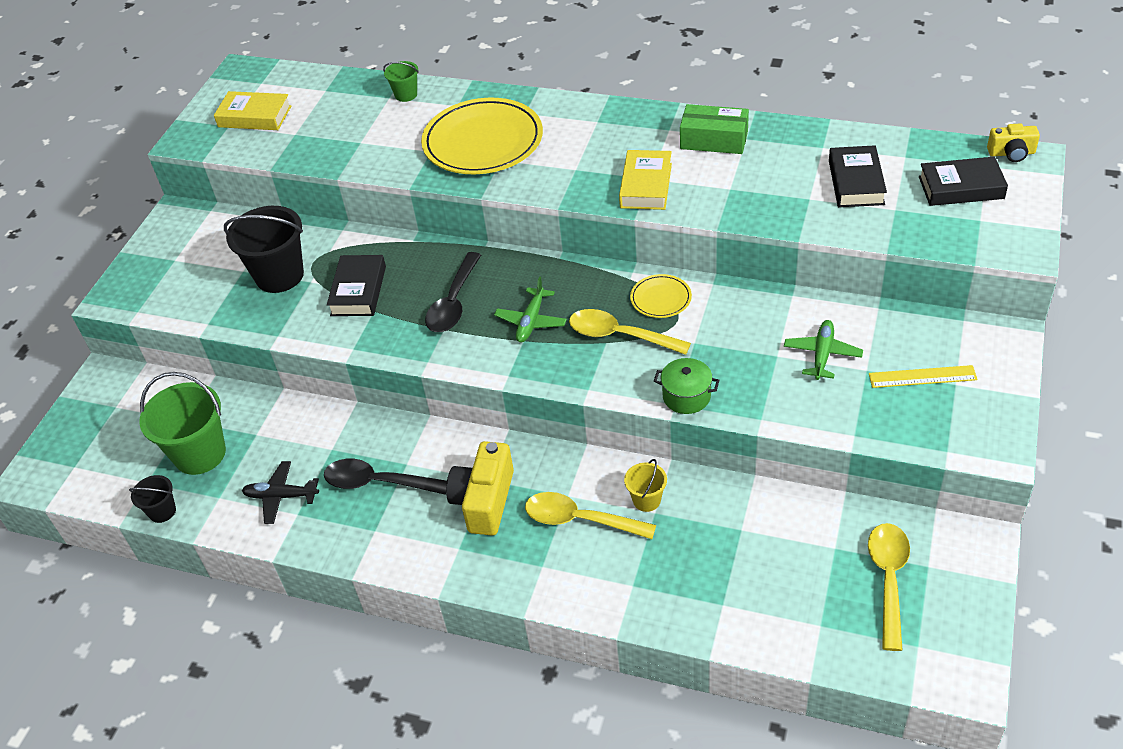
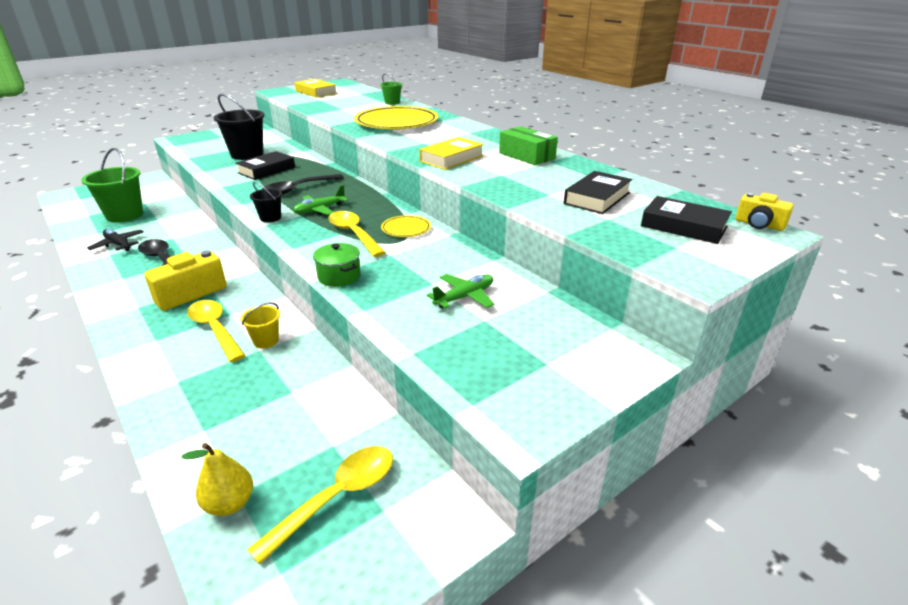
camera: 30 degrees right, 15 degrees down
(162, 511) = (71, 227): black bucket -> black bucket (270, 218)
(825, 634) = (230, 503): none -> yellow pear
(922, 377) = (524, 345): yellow ruler -> none

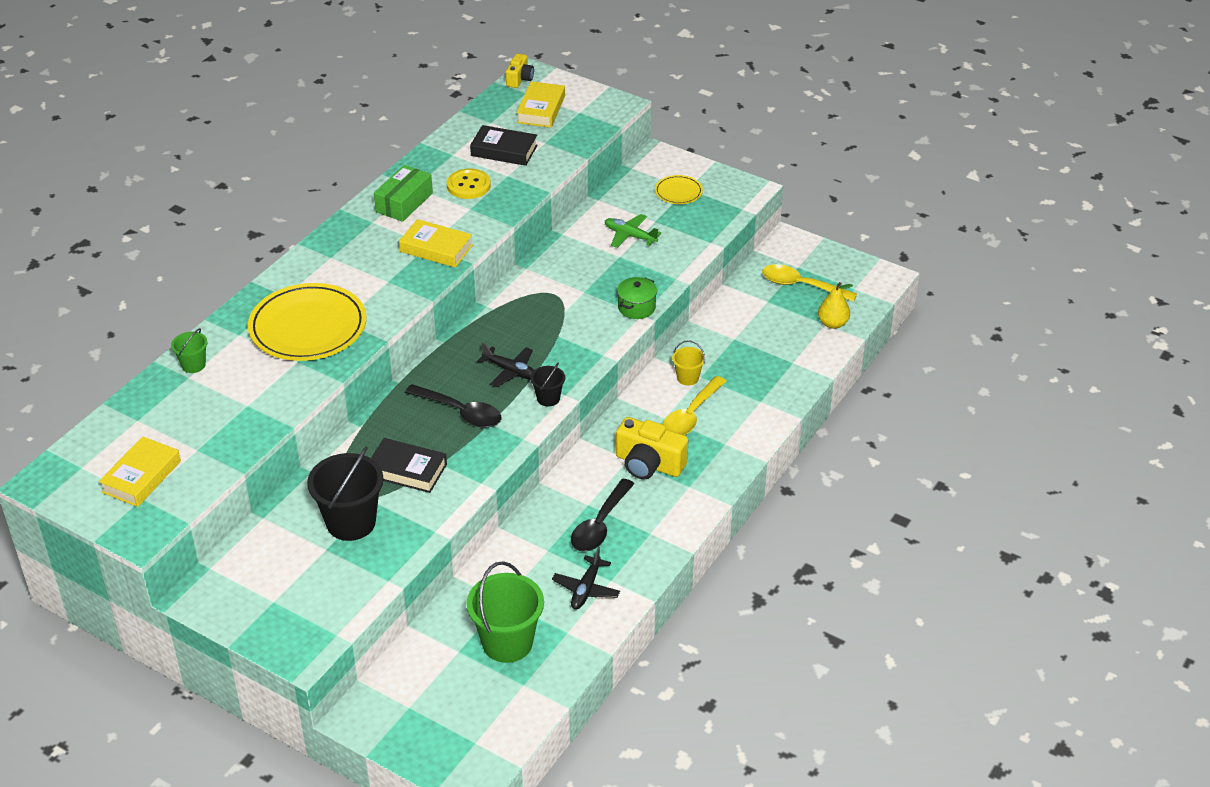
camera: 110 degrees left, 10 degrees up
(319, 210) = (511, 371): green plane -> black plane
(353, 234) = (555, 327): yellow spoon -> none
(406, 229) = (527, 297): yellow plate -> yellow plate (678, 192)
(539, 178) = (468, 185): none -> yellow button
(683, 226) = (541, 109): black book -> yellow book

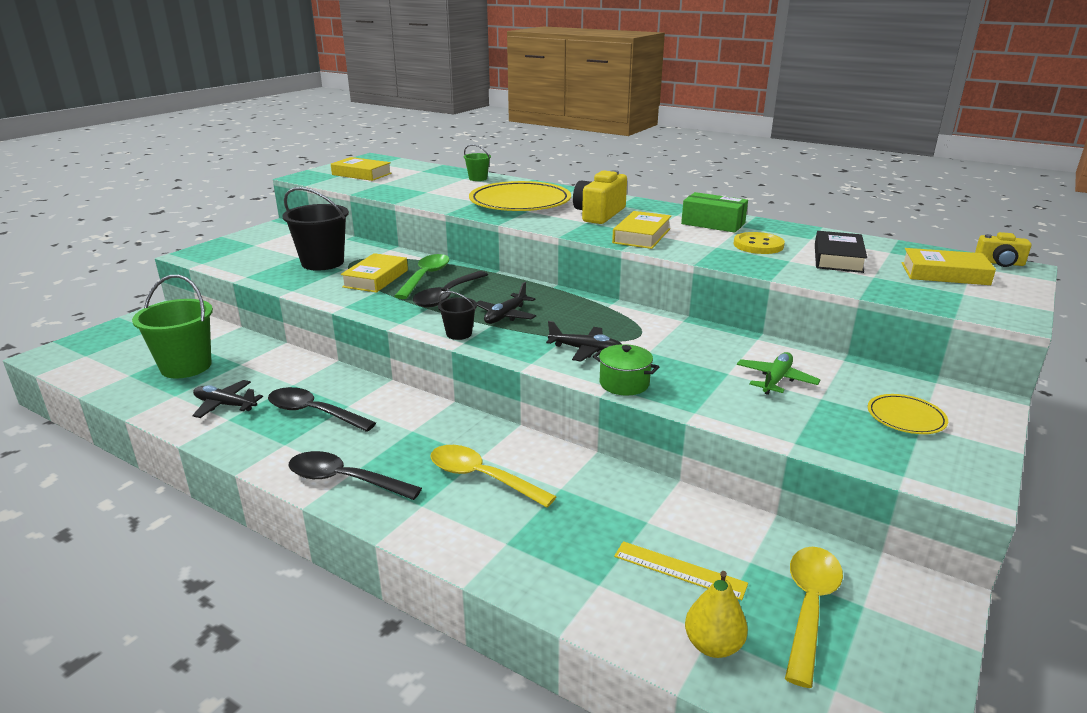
camera: 90 degrees right, 15 degrees down
(407, 432) = (425, 277): none -> green spoon
(407, 470) = (376, 278): black book -> yellow book
(581, 324) = (586, 350): none -> black plane
(649, 464) = (399, 444): yellow camera -> yellow camera (599, 214)
(687, 378) = (557, 476): yellow bucket -> none
(697, 488) = (344, 480): none -> black spoon
(777, 329) = (679, 570): none -> yellow ruler

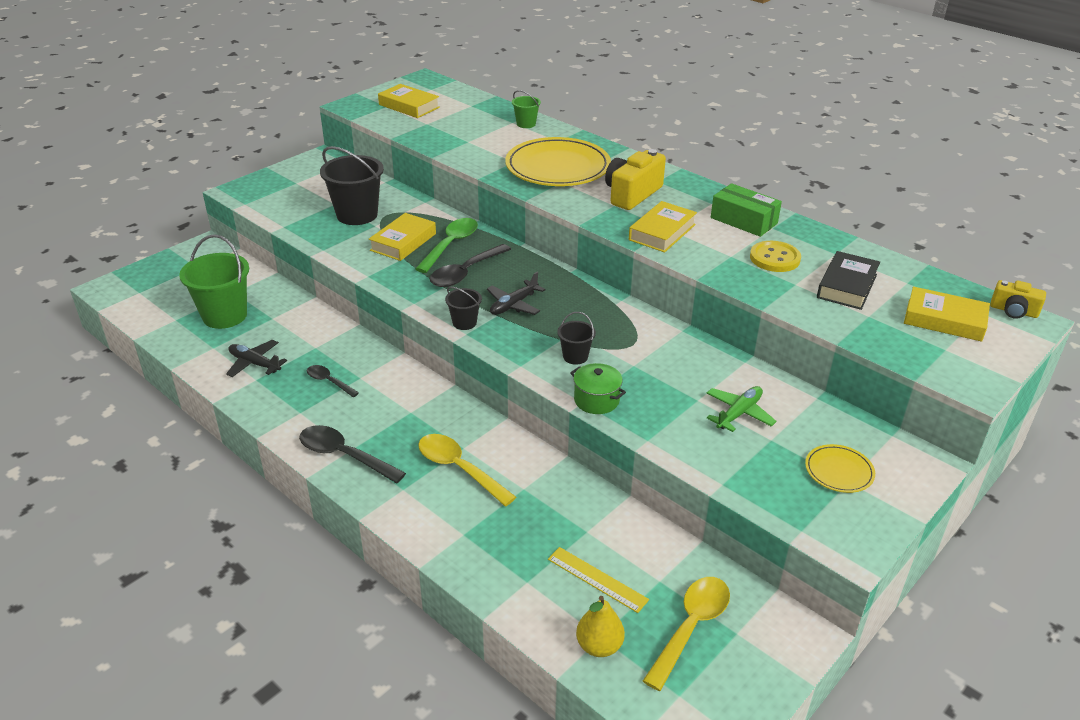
camera: 10 degrees right, 10 degrees up
(313, 412) = (329, 381): black spoon -> black spoon, size x0.59
(586, 350) = (575, 356): black plane -> black bucket

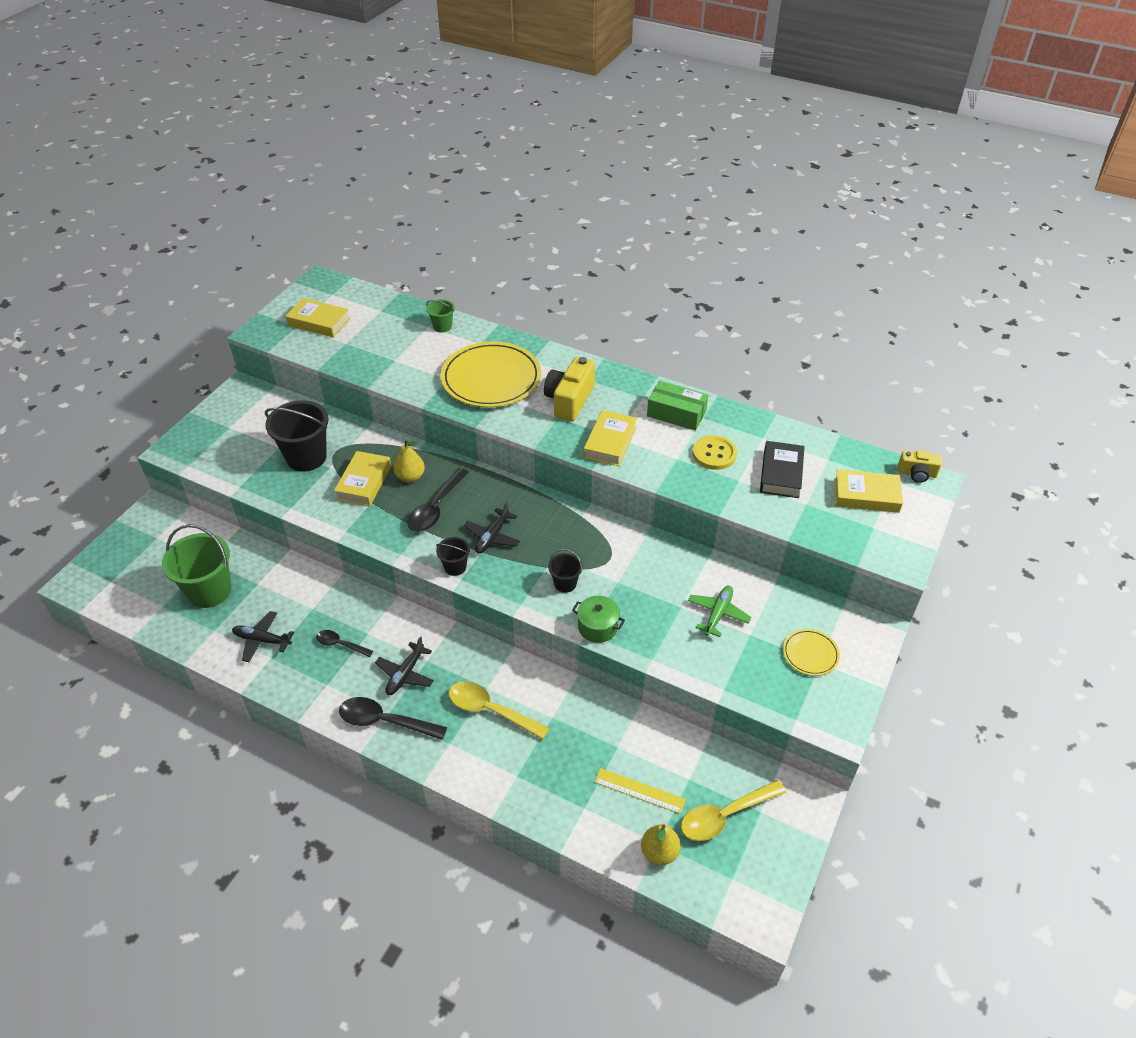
camera: 15 degrees left, 10 degrees up
(383, 419) = (405, 674): none -> black plane
(451, 245) = (410, 477): green spoon -> yellow pear
(691, 627) = (724, 816): yellow spoon -> yellow spoon turned 135 degrees counterclockwise

